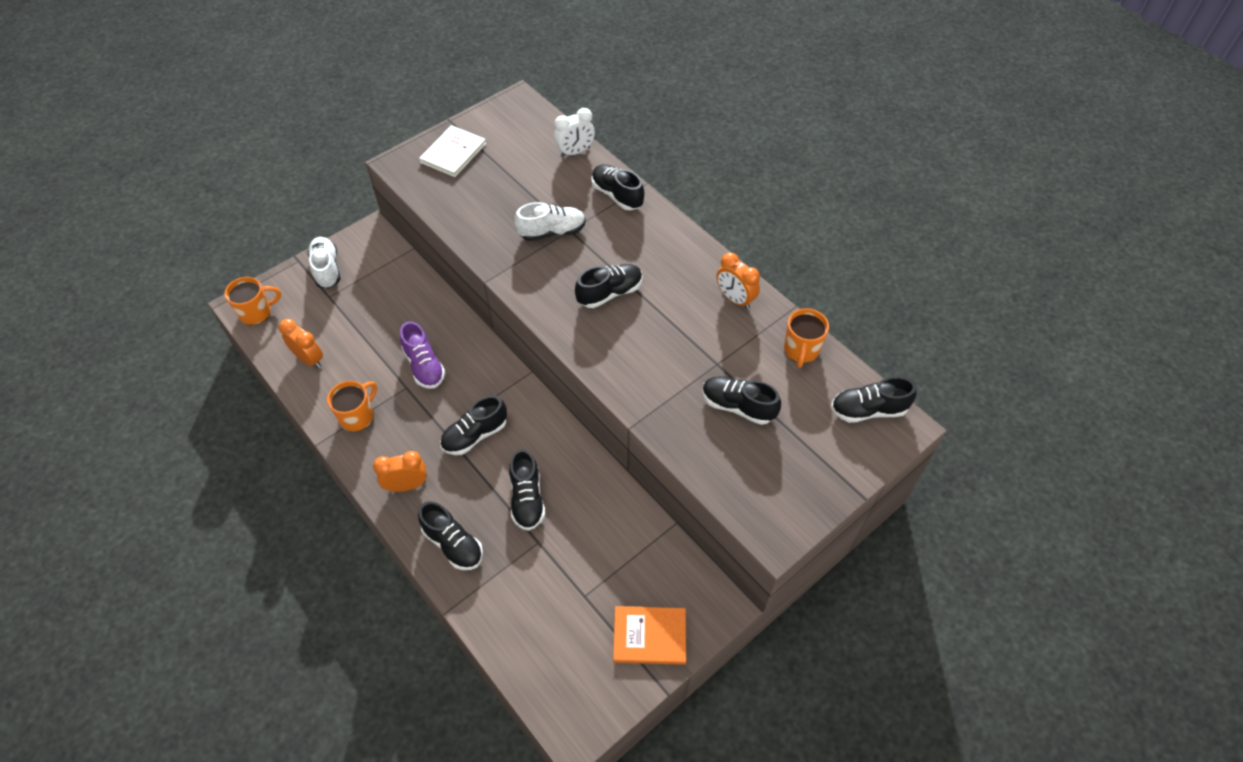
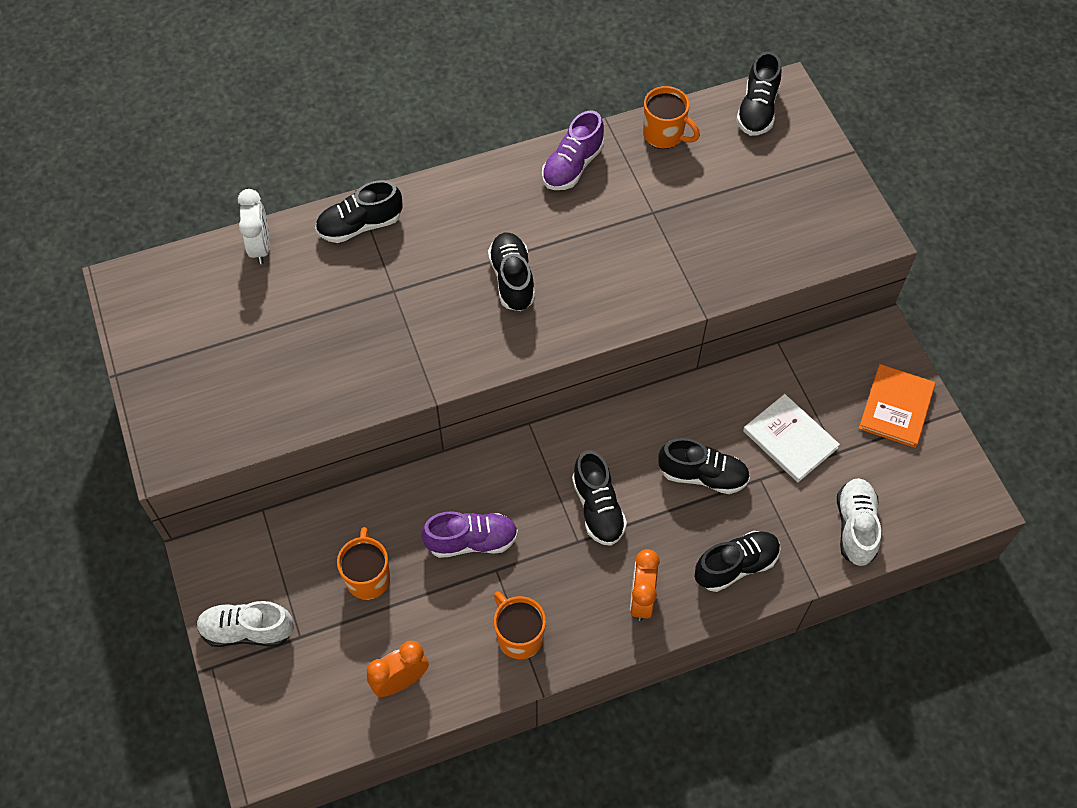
camera: 70 degrees left, 5 degrees up
(257, 313) = (285, 740): orange mug -> orange mug (368, 577)
(453, 153) = (184, 385): white book -> white book (790, 439)
(552, 232) = (387, 310): white shoe -> white shoe (855, 527)
(735, 299) = (572, 166): orange clock -> purple shoe
(738, 406) = (714, 213): black shoe -> none

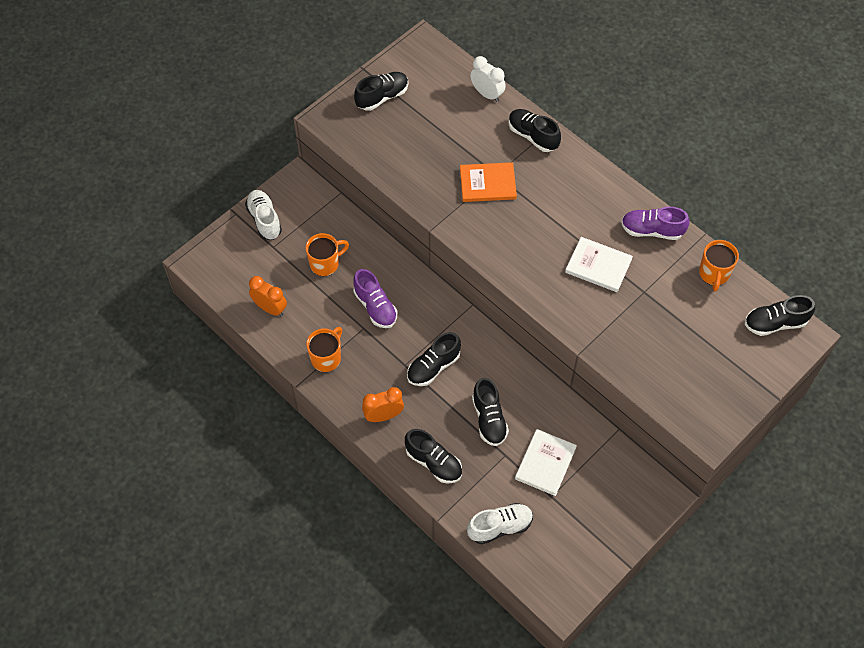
camera: 65 degrees right, 0 degrees up
(260, 247) = (487, 94): white clock -> white clock turned 105 degrees counterclockwise
(512, 279) = (542, 233): black shoe -> black shoe (382, 97)
(592, 241) = (598, 266): none -> white book
(896, 407) = (609, 524): orange book -> orange book (487, 184)

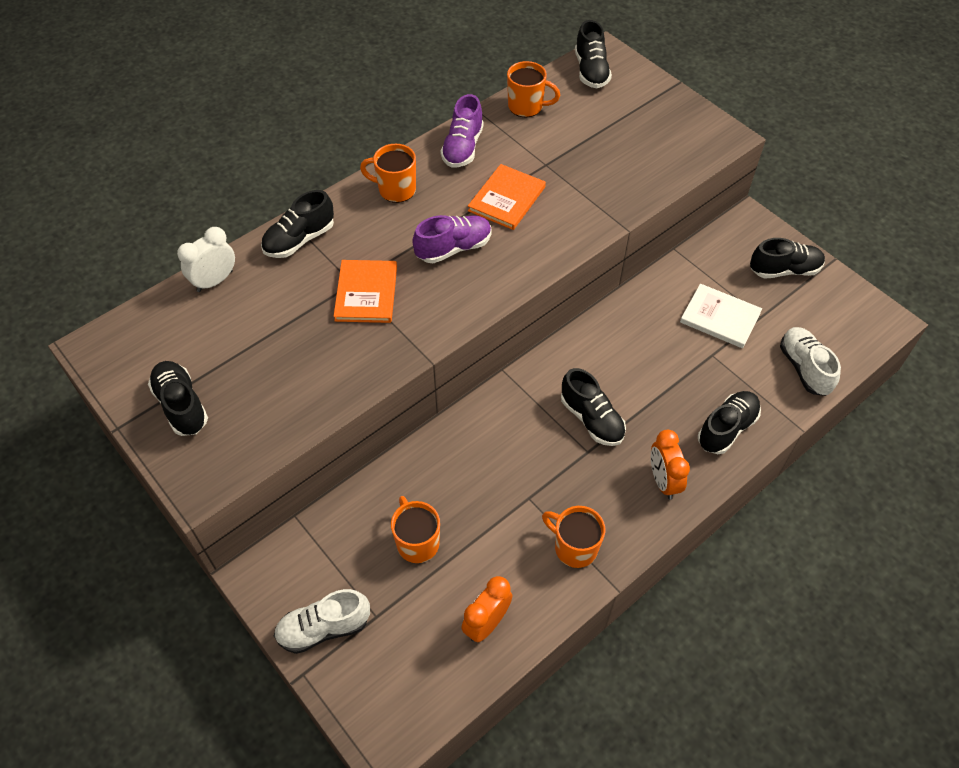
camera: 85 degrees left, 5 degrees down
(375, 307) = (496, 481): purple shoe -> purple shoe (453, 248)
(489, 419) = (665, 366): black shoe -> black shoe (784, 270)
(595, 189) = (395, 189): none -> orange mug
(598, 266) = (507, 199): white book -> orange book

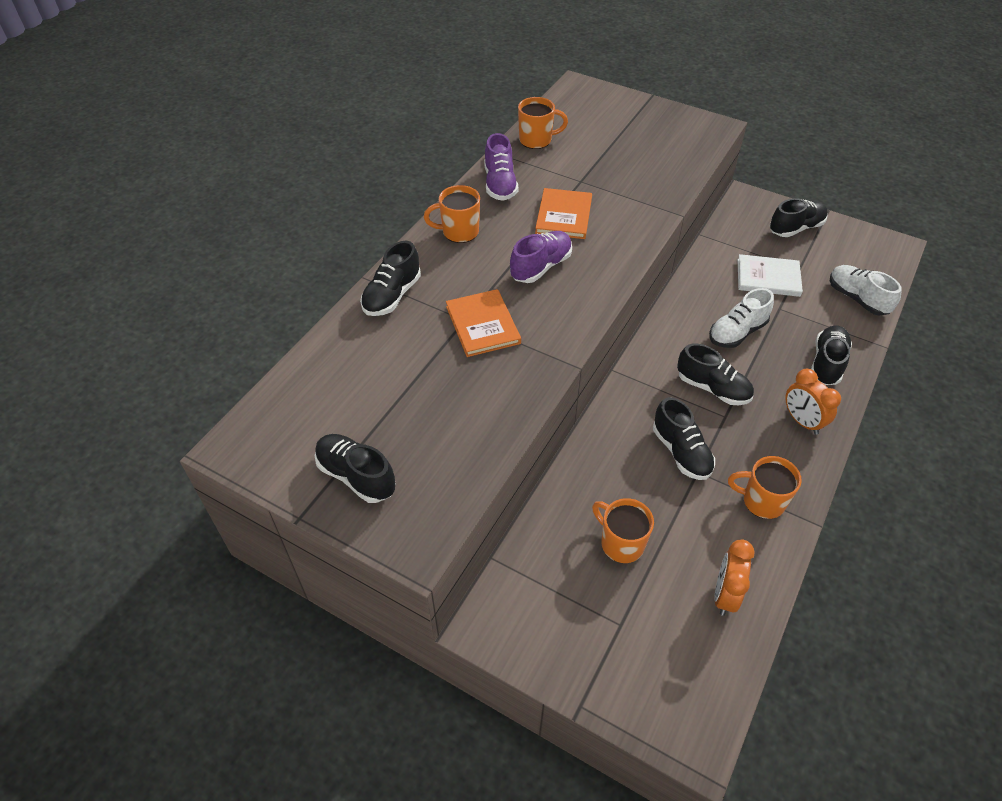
camera: 20 degrees left, 5 degrees down
(215, 281) = (328, 353): white clock -> none
(324, 628) = (577, 654): white shoe -> white shoe (737, 332)
(591, 71) = (574, 102): black shoe -> black shoe (681, 452)

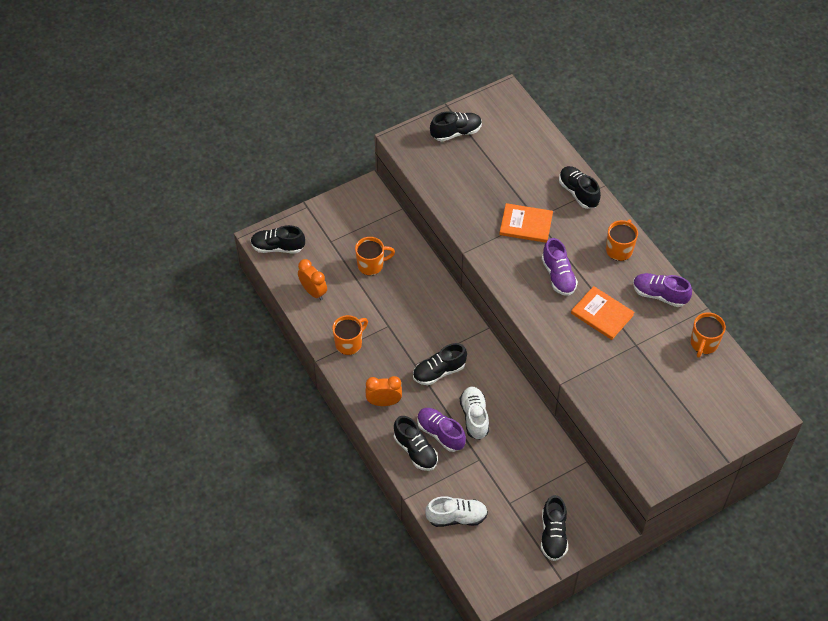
camera: 120 degrees right, 5 degrees up
(681, 452) = (406, 326): black shoe -> black shoe (278, 247)
(768, 278) = (512, 474): white book -> none
(785, 352) = (440, 433): none -> purple shoe

